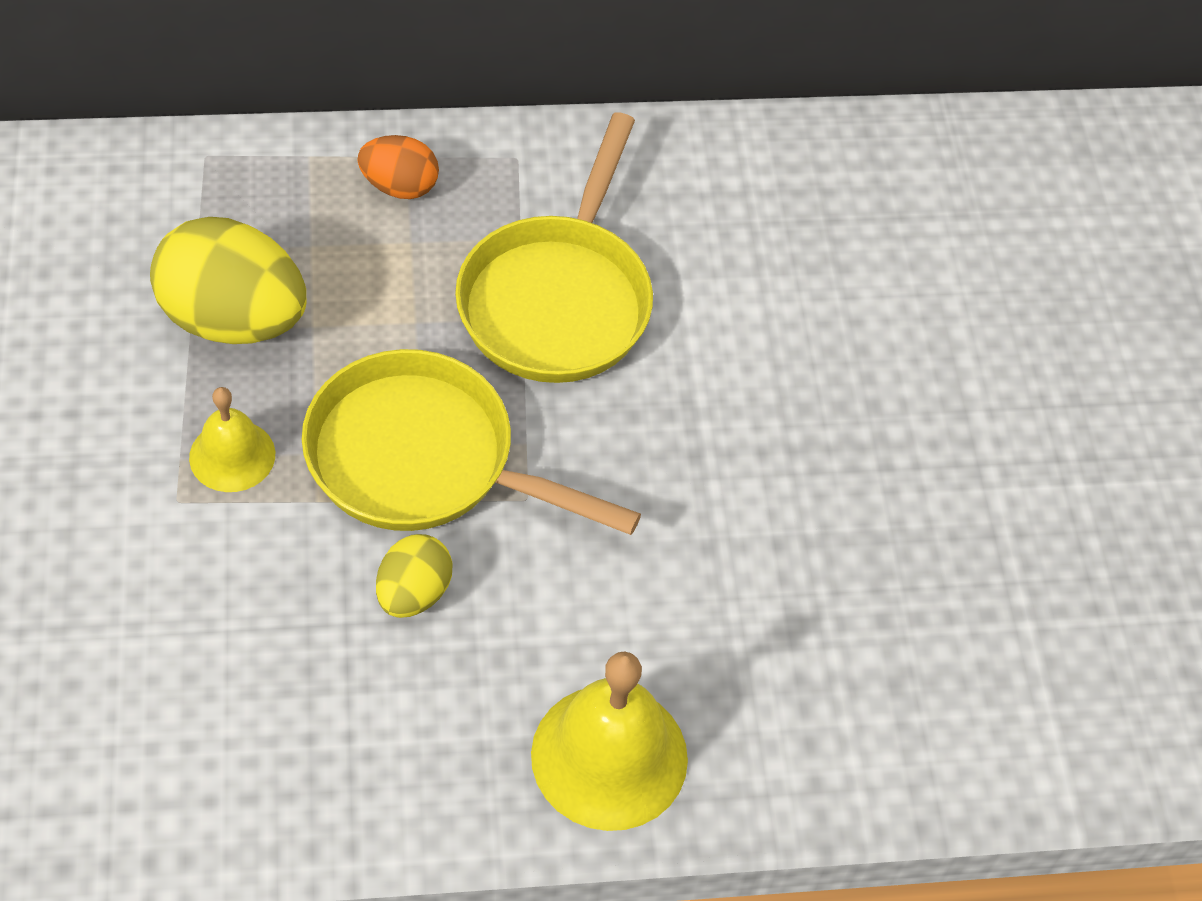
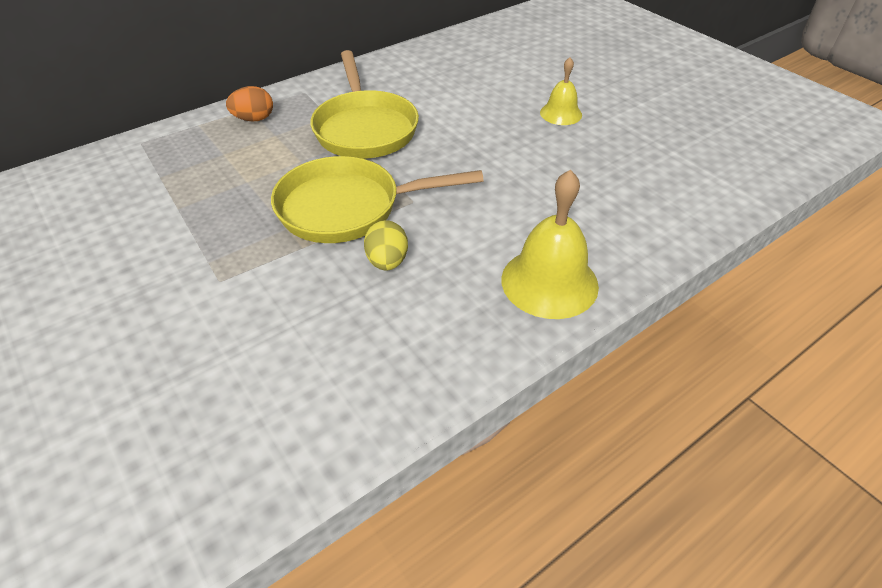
camera: 25 degrees left, 10 degrees down
(232, 455) = (239, 248): yellow bell -> yellow bell (561, 113)
(234, 319) = (200, 195): yellow egg -> none

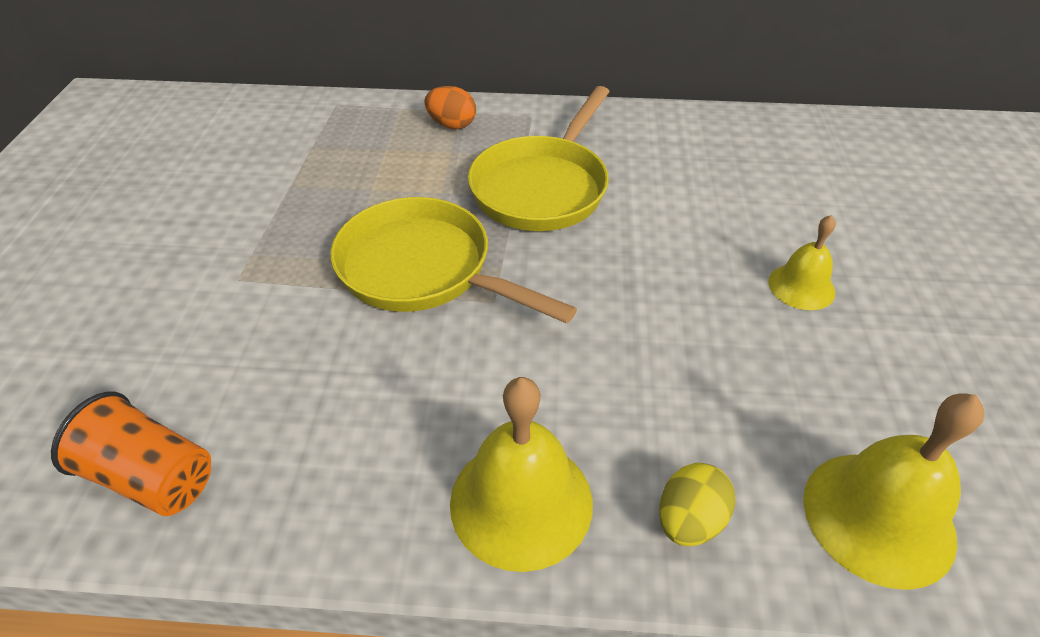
camera: 40 degrees right, 0 degrees up
(321, 414) = (152, 477): none -> orange cup
(387, 262) = (389, 355): yellow egg -> yellow egg (689, 520)
(696, 192) = (878, 517): none -> yellow bell

